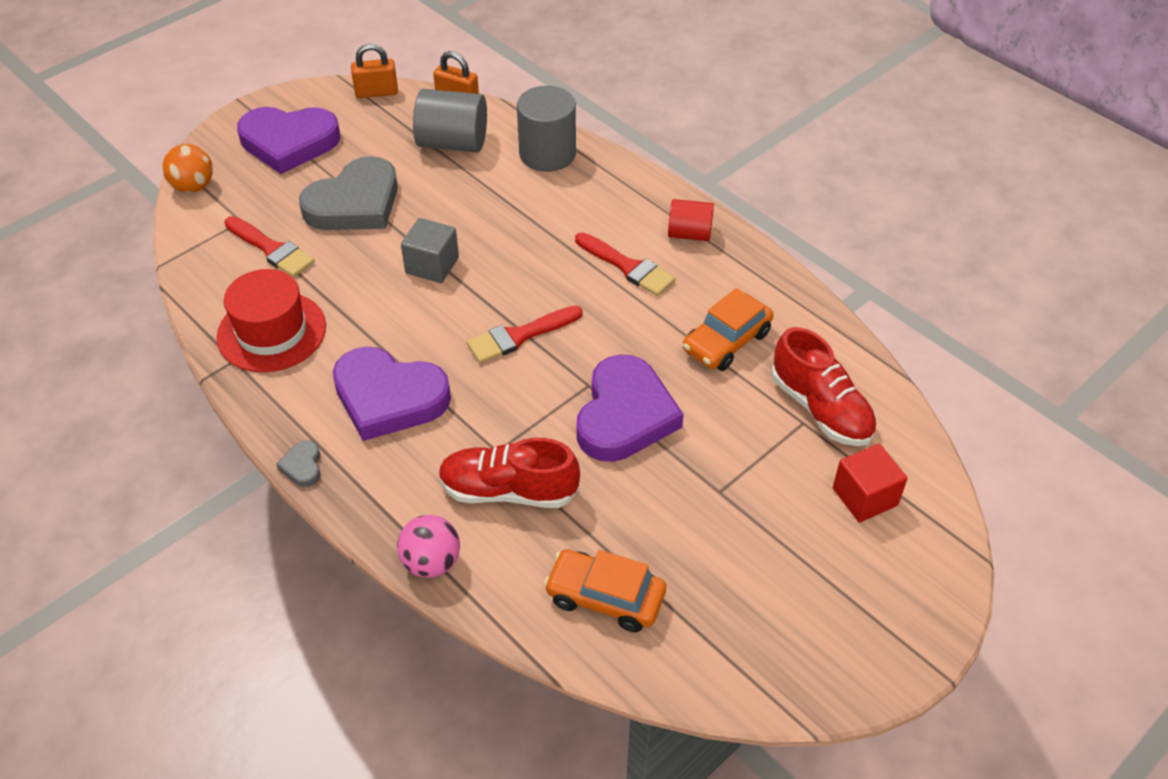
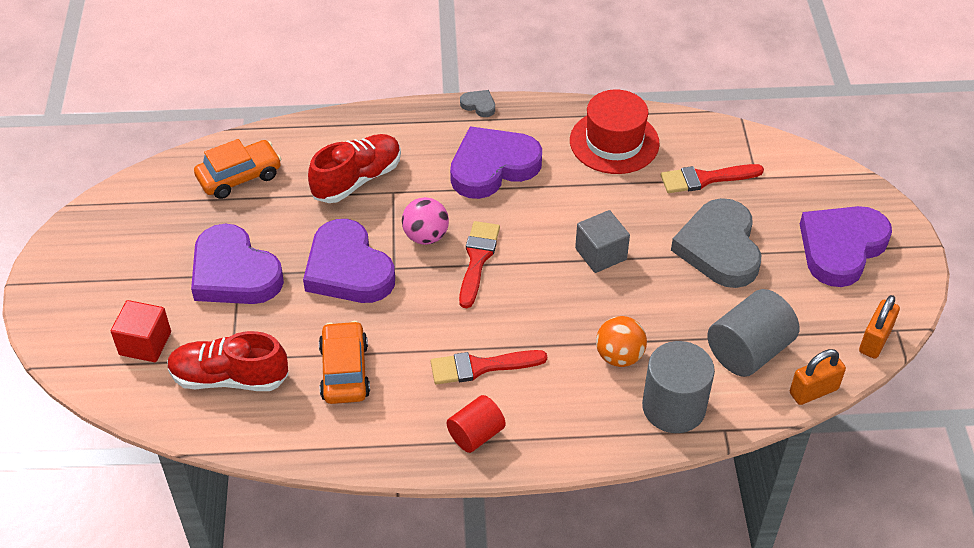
camera: 130 degrees right, 0 degrees up
(193, 186) = (825, 170): orange ball -> orange ball (619, 356)
(431, 562) = (348, 122): pink ball -> pink ball (426, 236)
(722, 496) = (234, 273): none -> purple heart

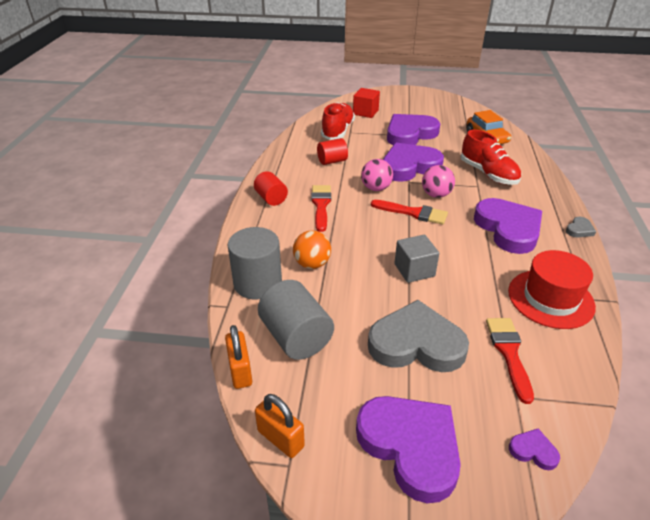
camera: 100 degrees right, 10 degrees down
(344, 371) = (332, 161): orange car -> red cylinder
(421, 305) = (376, 188): none -> pink ball
(810, 171) = (533, 451): none -> purple heart

